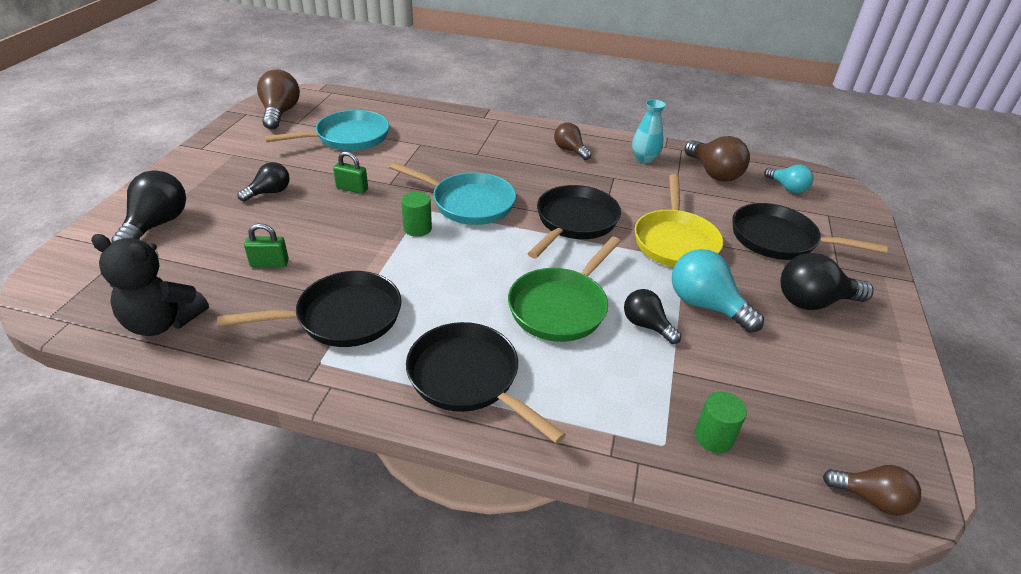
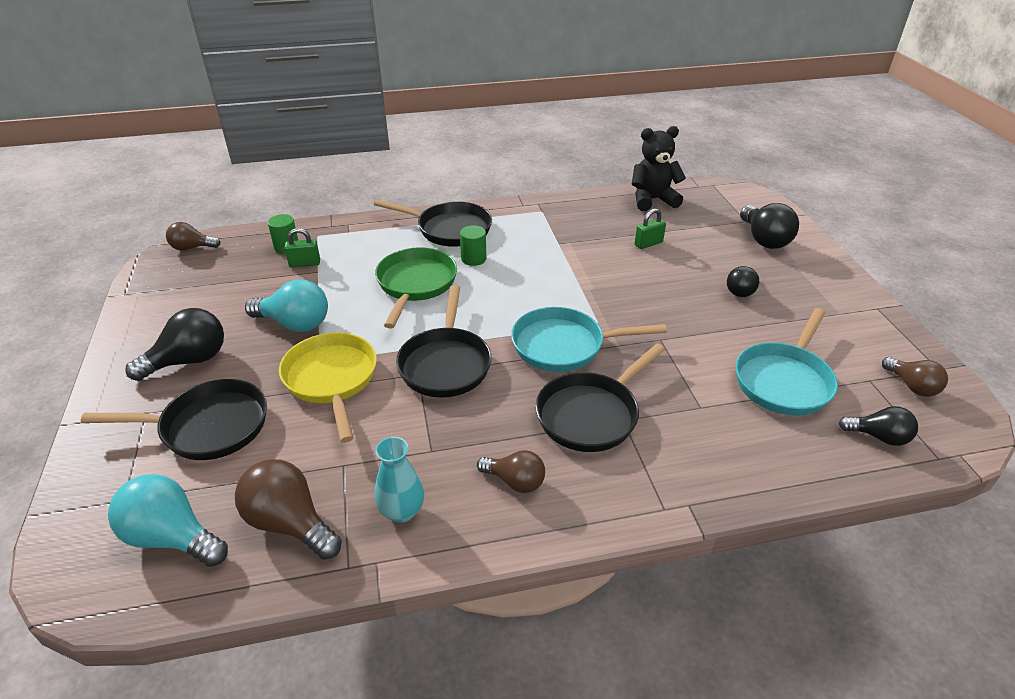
camera: 155 degrees right, 0 degrees up
(280, 113) = (912, 386): brown light bulb -> brown light bulb, size x0.63
(342, 317) = (558, 232): black pan -> black pan (591, 414)
(352, 188) = (684, 320): green padlock -> green padlock (305, 263)
(417, 228) = (580, 304): green cylinder -> green cylinder (473, 259)
(646, 325) = (343, 293): black light bulb -> black light bulb (878, 437)
(787, 188) = (172, 537): turquoise light bulb -> turquoise light bulb, size x1.59

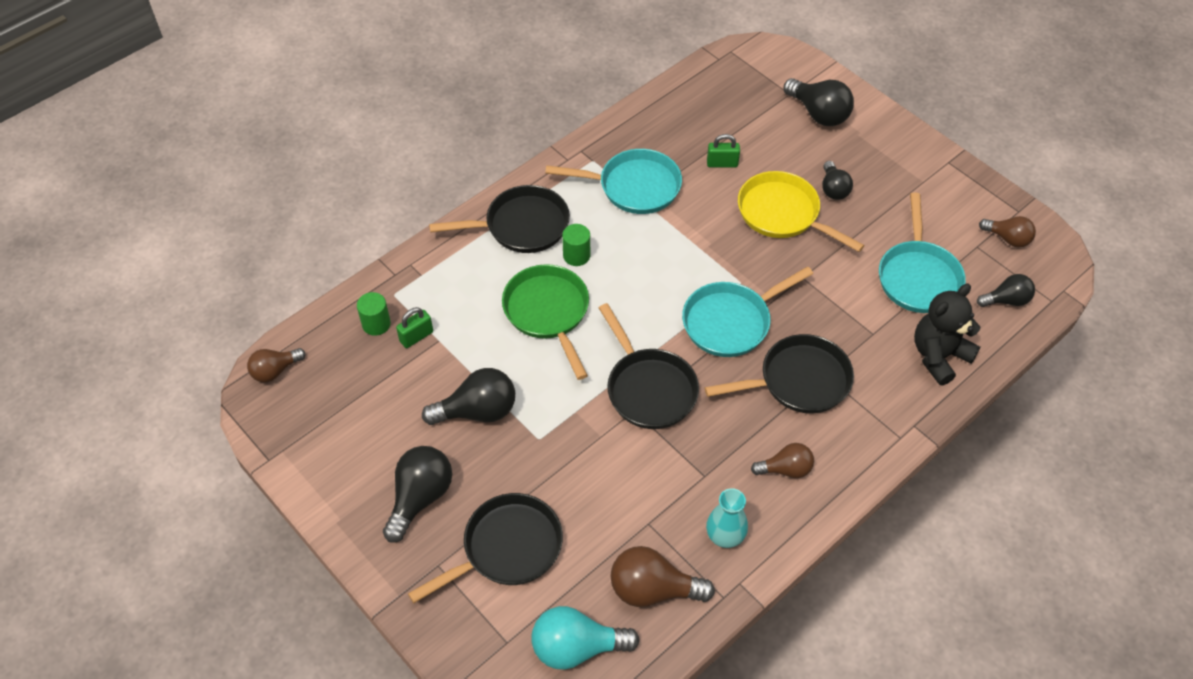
camera: 30 degrees left, 15 degrees up
(295, 324) = (477, 411): turquoise light bulb -> black light bulb
(332, 379) = (567, 452): yellow pan -> yellow pan (783, 214)
(560, 235) = (634, 187): none -> turquoise pan
(591, 414) = (798, 381): black pan -> black pan turned 120 degrees counterclockwise
(648, 244) = (722, 163): green padlock -> green padlock turned 60 degrees clockwise
(652, 200) = (688, 98): black teddy bear -> black teddy bear (939, 356)

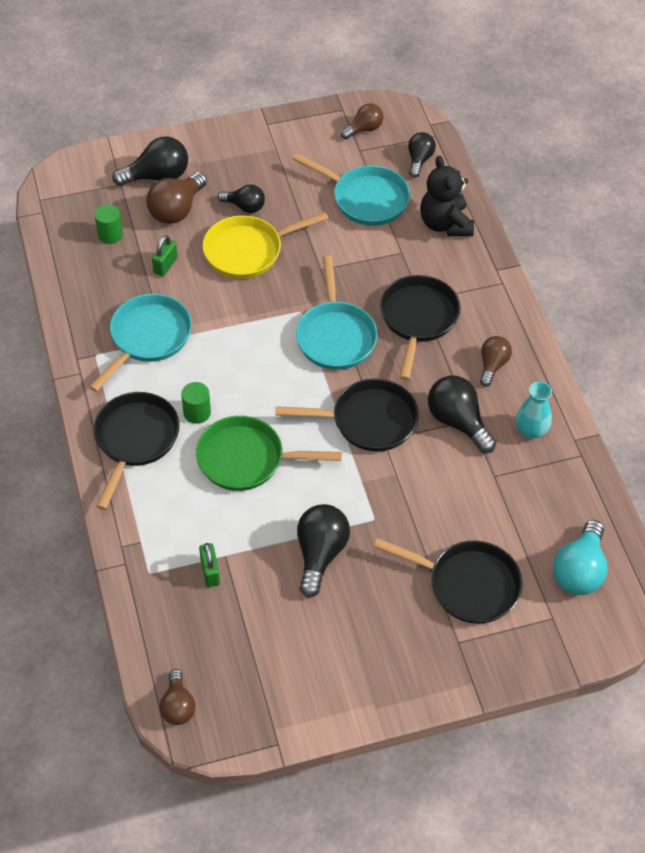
camera: 65 degrees left, 0 degrees up
(376, 324) = (175, 600): green cylinder -> green cylinder (110, 234)
(420, 497) = (385, 631): black light bulb -> black light bulb (458, 422)
(507, 548) = (467, 584): black pan -> black pan turned 120 degrees clockwise
(653, 589) = (553, 498): brown light bulb -> brown light bulb (176, 210)

